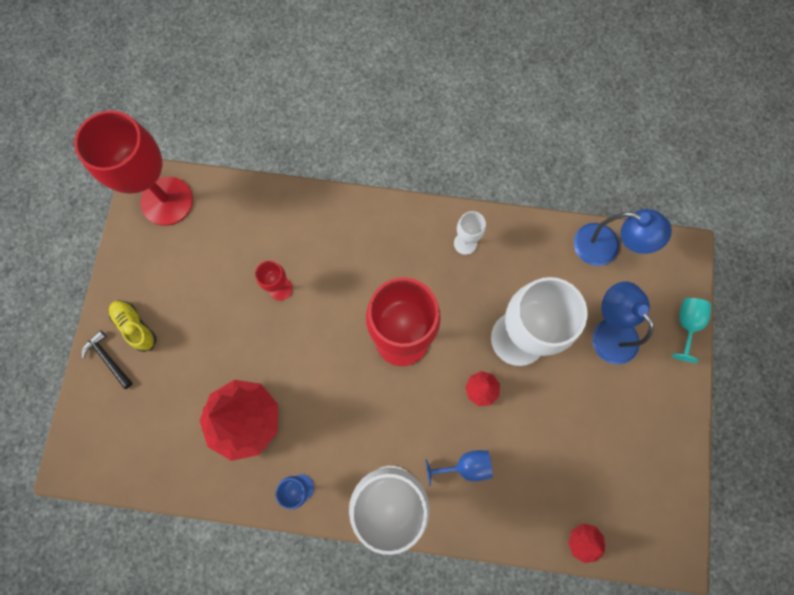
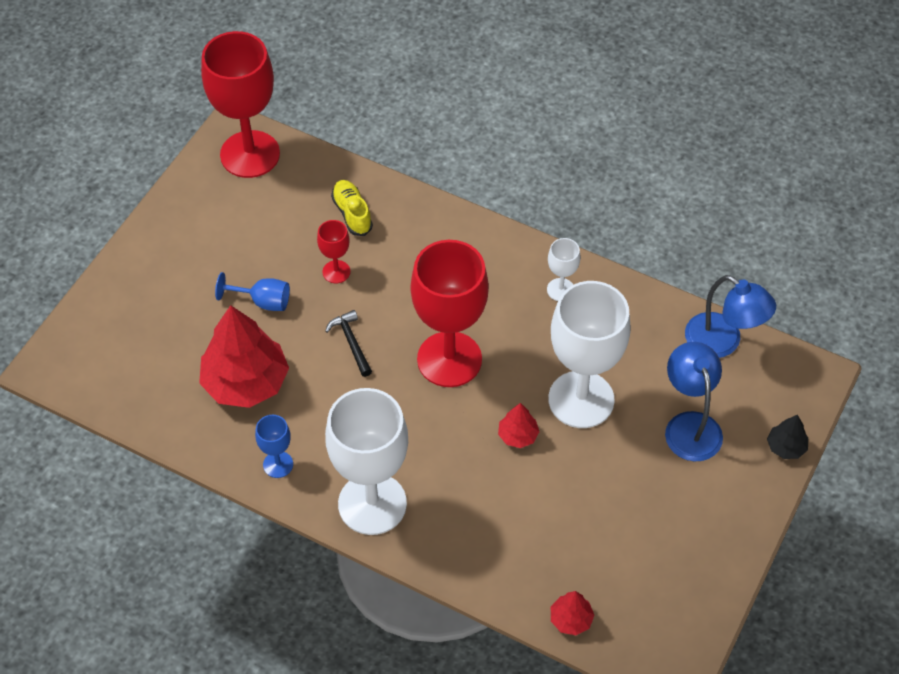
camera: 20 degrees right, 20 degrees down
(108, 359) = (126, 281): black hammer -> black hammer (351, 342)
(135, 327) = (167, 260): yellow shoe -> yellow shoe (352, 213)
(465, 466) = (467, 503): blue goblet -> blue goblet (263, 301)
(686, 325) = (786, 447): turquoise goblet -> black tree

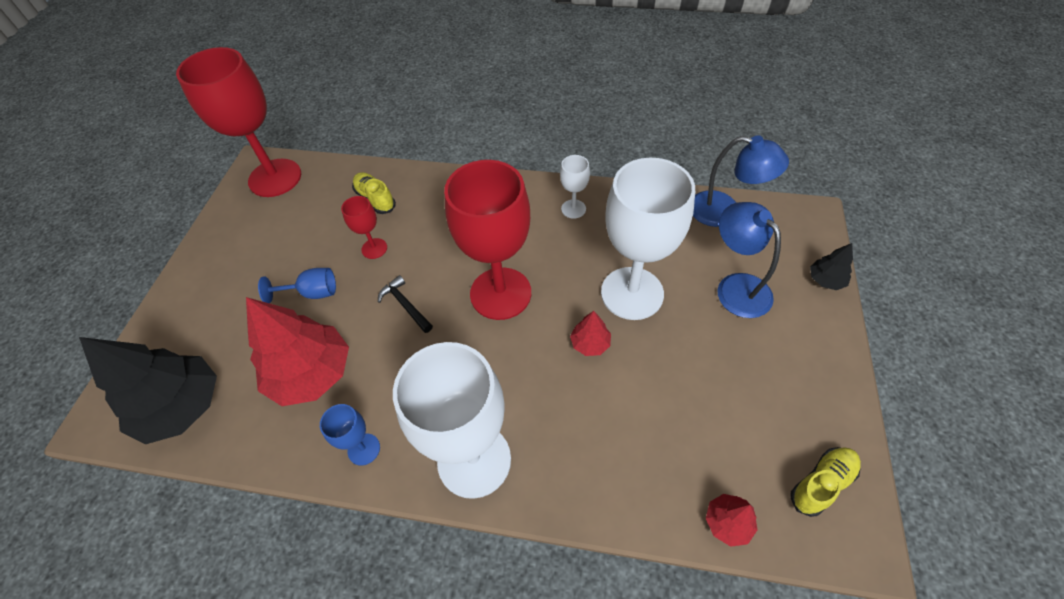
camera: 15 degrees left, 0 degrees up
(123, 377) = (182, 406): none -> black tree
(669, 617) = (821, 483): none -> yellow shoe

